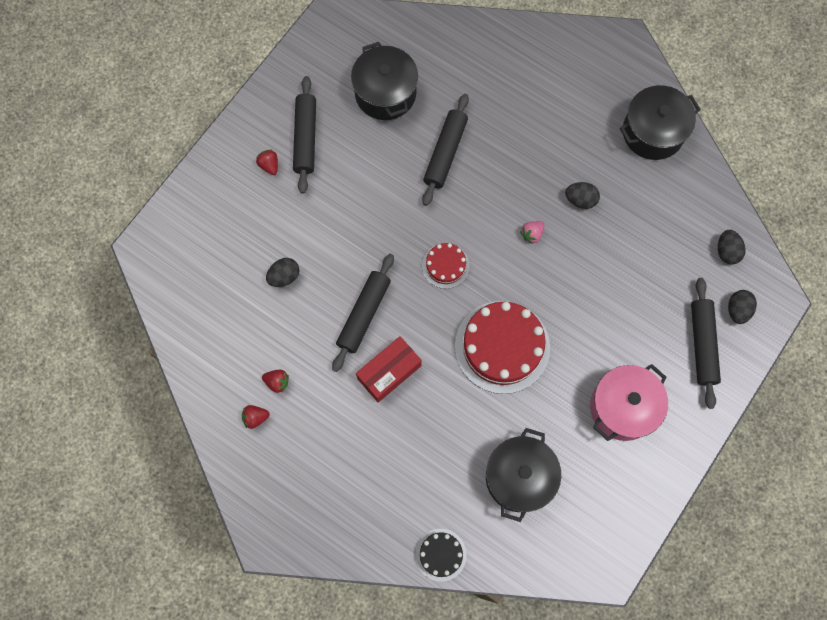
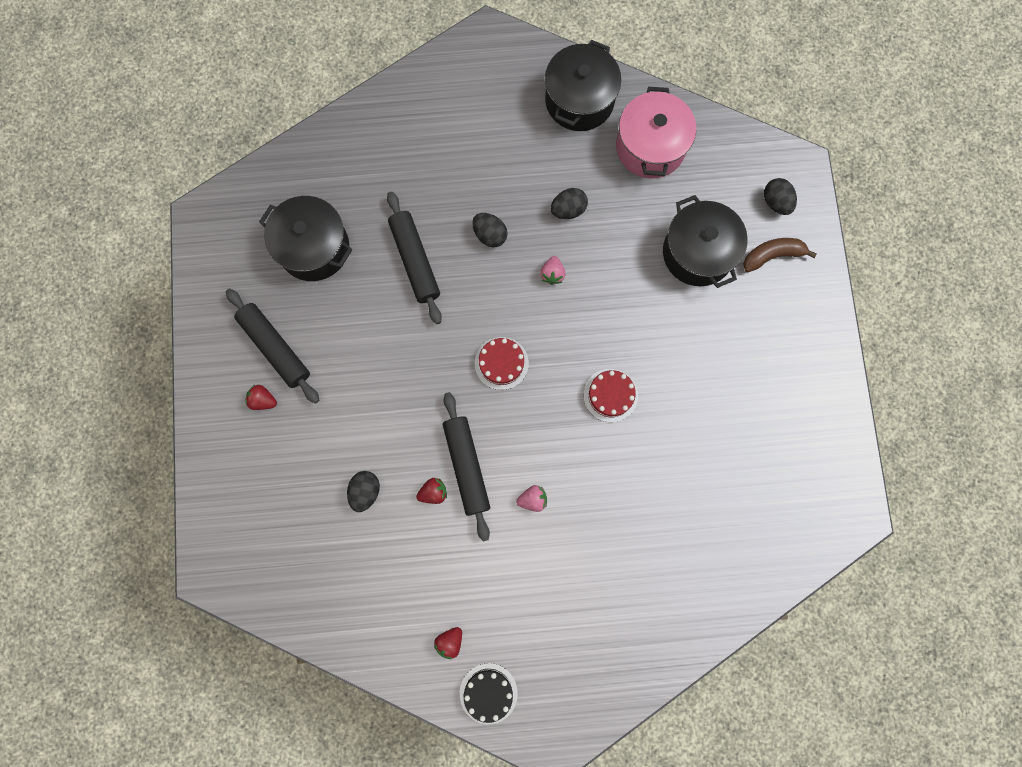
camera: 40 degrees left, 5 degrees up
(277, 382) = (441, 593): red strawberry -> red strawberry (433, 492)
(389, 372) = (532, 499): red box -> pink strawberry
(440, 554) = (711, 621): black cake -> black cake (488, 693)
(502, 347) = (610, 395): red cake -> red cake, size x0.51
(519, 477) = (720, 497): black pot -> black pot (697, 253)
(623, 407) = (753, 364): pink pot -> pink pot (650, 147)
(702, 344) = (772, 255): black rolling pin -> brown banana
(727, 251) = (726, 158): black egg -> black egg (490, 235)

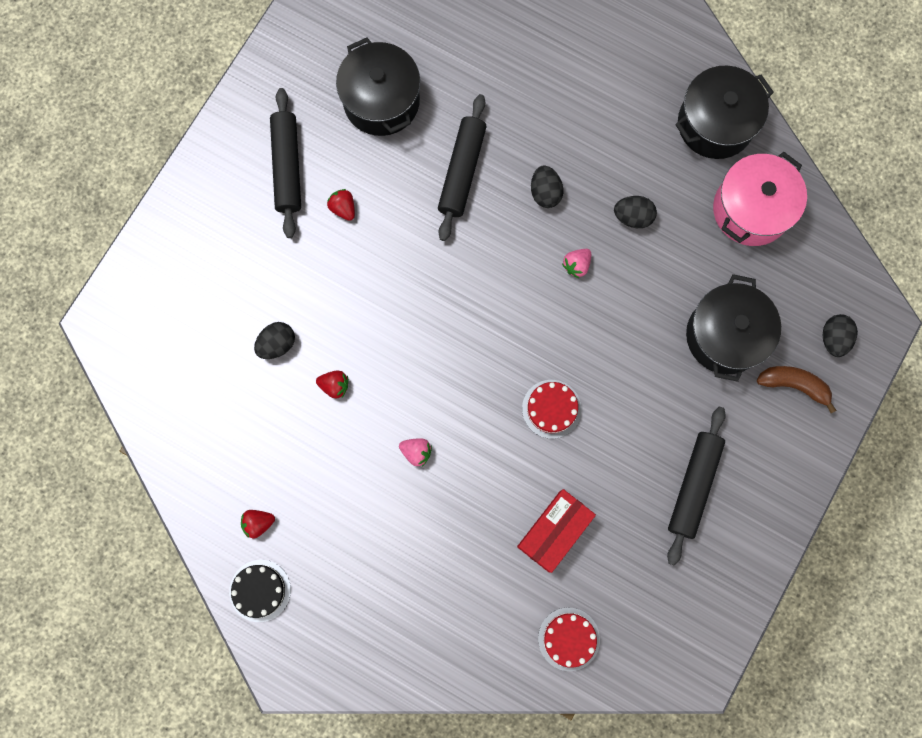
camera: 35 degrees right, 0 degrees up
(263, 400) = (245, 205): red strawberry -> red strawberry (343, 208)
(467, 466) = (379, 383): black rolling pin -> black rolling pin (693, 485)
(501, 363) = (474, 314): red cake -> red cake (569, 639)
(678, 486) = (554, 531): none -> red box

